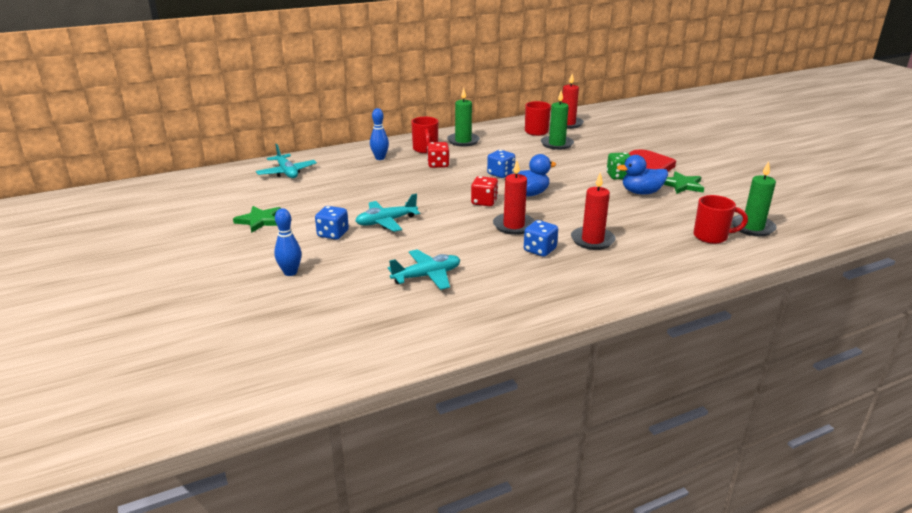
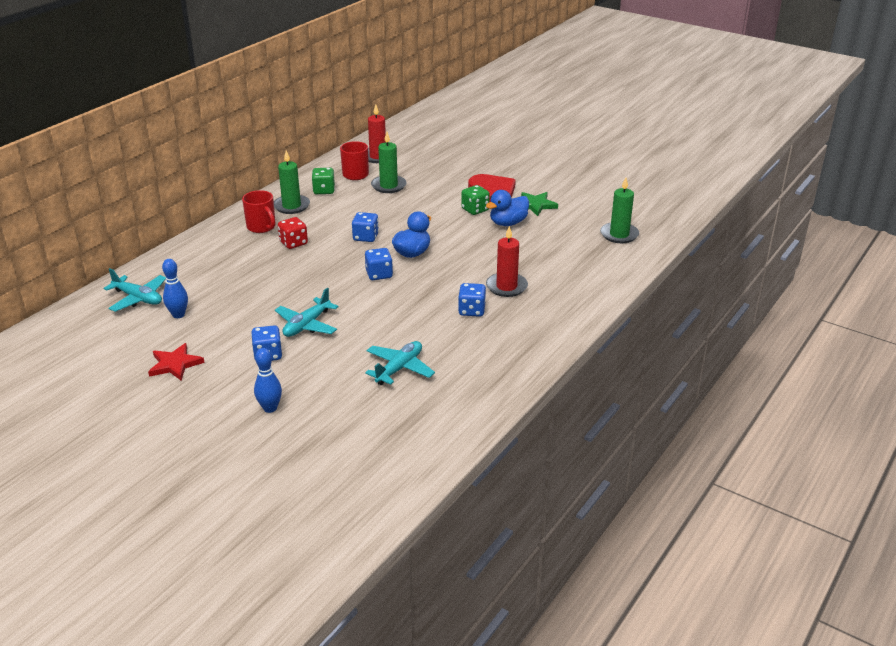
camera: 30 degrees left, 5 degrees up
(260, 221) = (175, 364): green star -> red star
(380, 158) = (223, 251): blue bowling pin -> blue bowling pin (178, 315)
(484, 202) = (379, 274): red dice -> blue dice
(499, 136) = (324, 190): none -> green dice
(513, 226) = (428, 292): red candle -> none
(712, 236) = (595, 253): red mug -> none

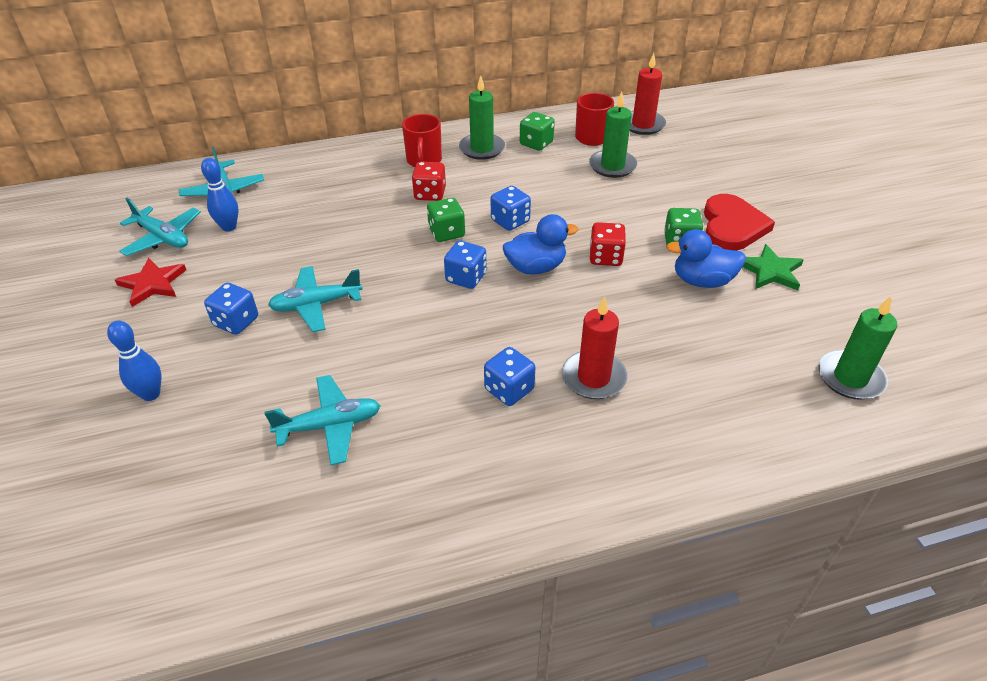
camera: 40 degrees right, 10 degrees up
(137, 340) = (163, 237): none -> turquoise plane
(335, 258) = (446, 233): none -> green dice
(444, 233) = (605, 257): none -> red dice

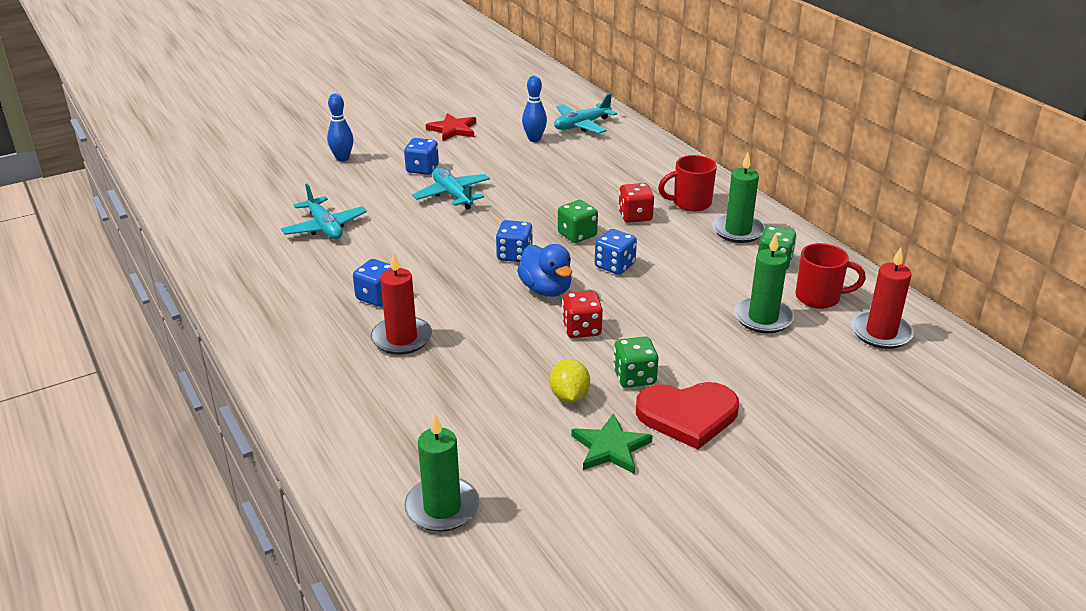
camera: 75 degrees right, 10 degrees down
(163, 237) = (508, 119): turquoise plane -> none
(702, 281) = (569, 396): blue duck -> yellow lemon

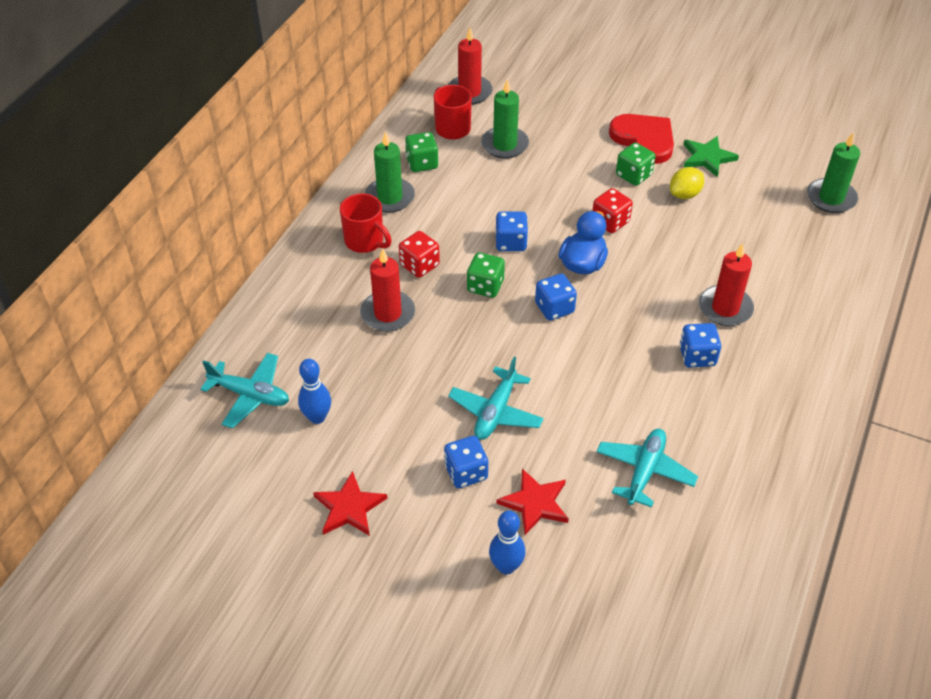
camera: 125 degrees left, 15 degrees up
(366, 182) = (535, 503): none -> red star
(597, 188) = (388, 313): none -> red candle

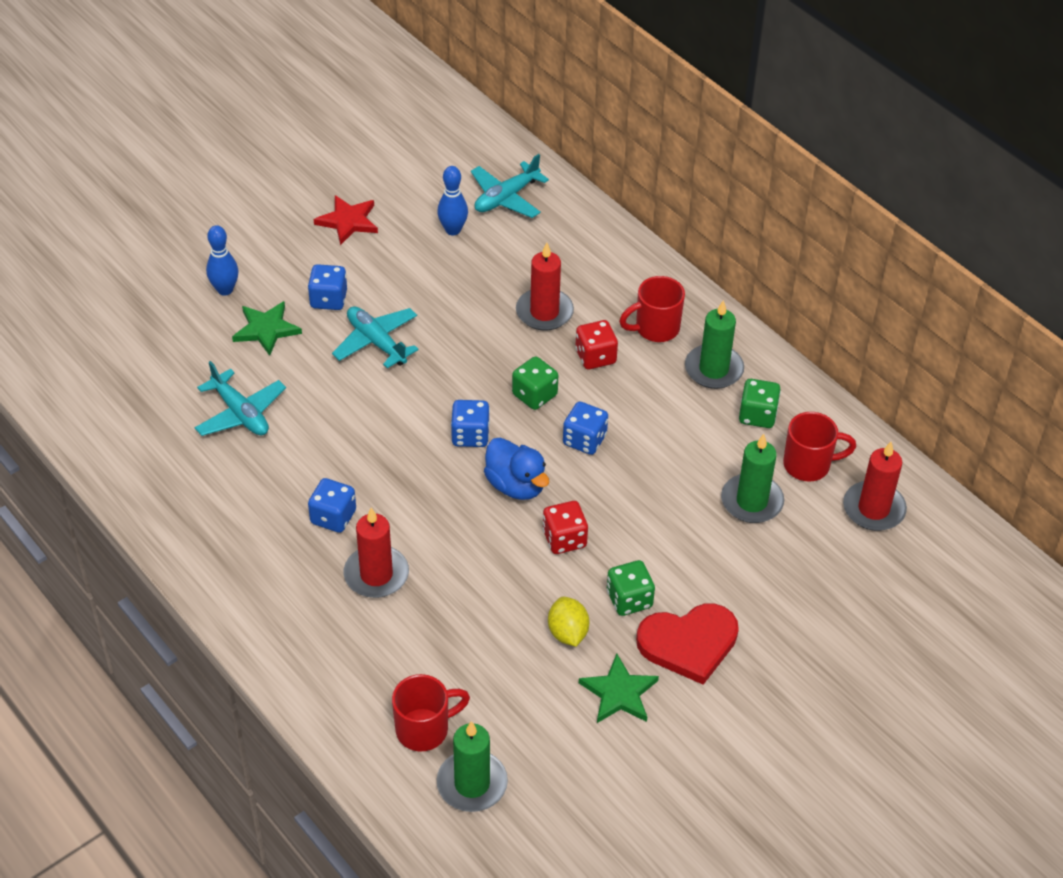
camera: 115 degrees right, 0 degrees up
(535, 503) = (266, 329): red star -> green star
(817, 233) = (424, 729): none -> red mug

